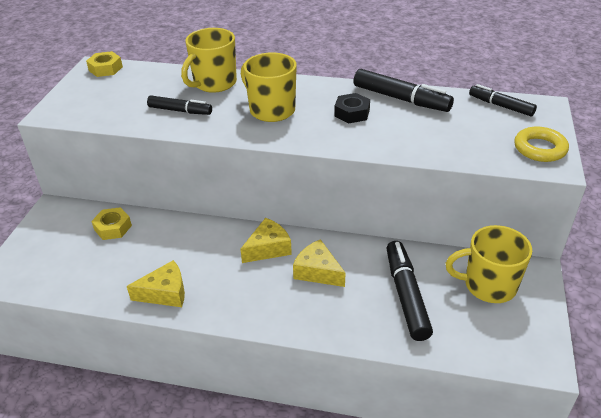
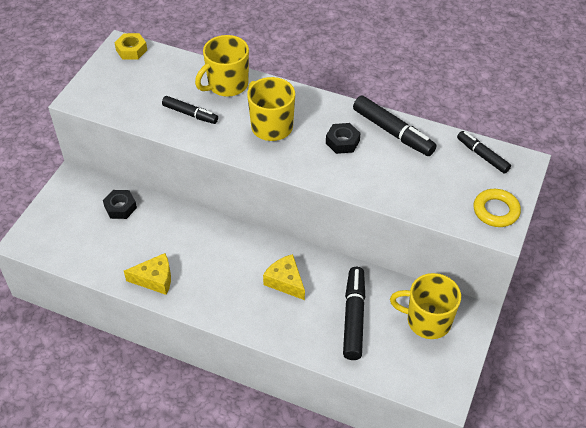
camera: 10 degrees right, 10 degrees up
(113, 228) = (120, 207): yellow nut -> black nut
(268, 248) = (249, 251): yellow cheese -> none

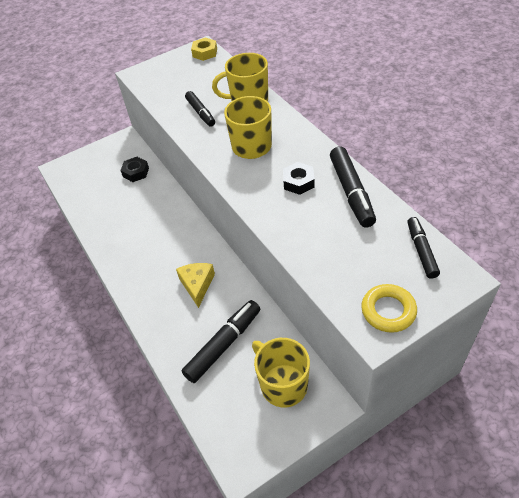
camera: 40 degrees right, 0 degrees up
(155, 279) = (111, 235): yellow cheese -> none

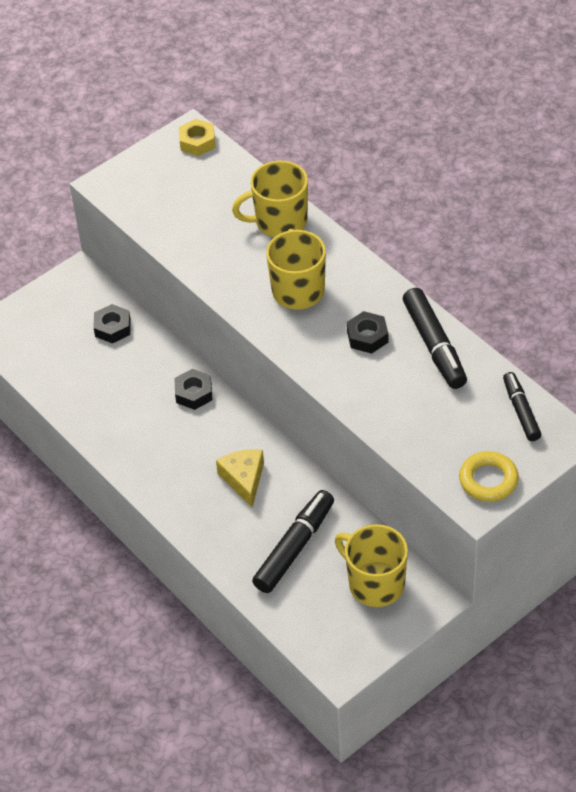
camera: 10 degrees left, 0 degrees up
(177, 219) = (194, 393): none -> black nut
(200, 113) = (217, 244): black marker -> none

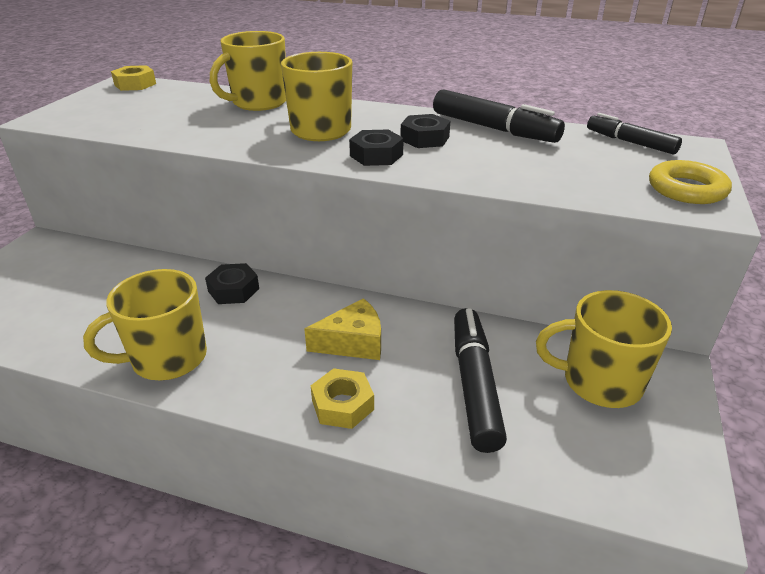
camera: 35 degrees left, 15 degrees down
(112, 328) = (101, 268): black nut -> black nut (376, 155)
(122, 438) = (167, 358): none -> yellow mug
(205, 523) = (342, 405): none -> yellow nut
(244, 479) = (353, 342): yellow cheese -> yellow cheese turned 120 degrees clockwise

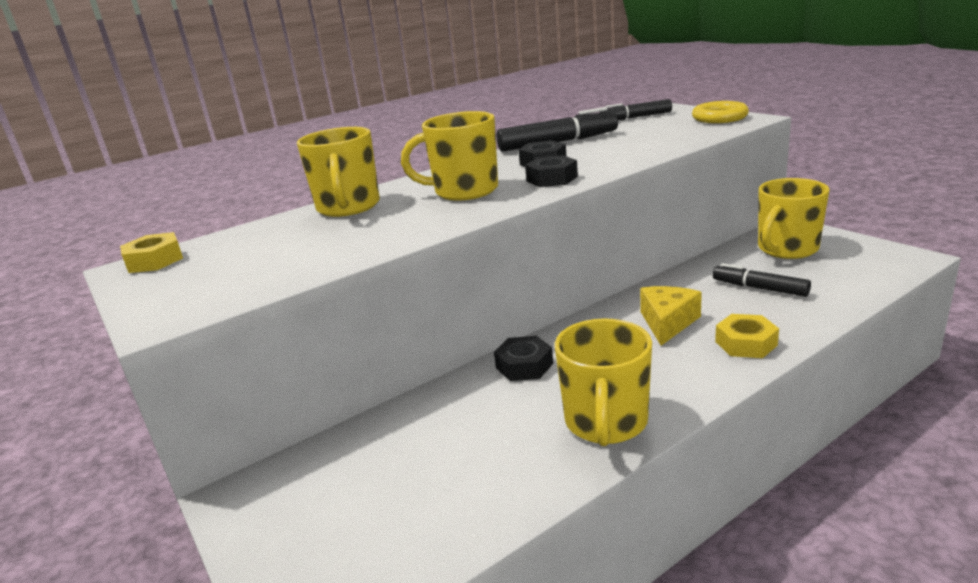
camera: 50 degrees left, 10 degrees down
(474, 385) = (759, 288): black marker -> black marker, size x0.64

